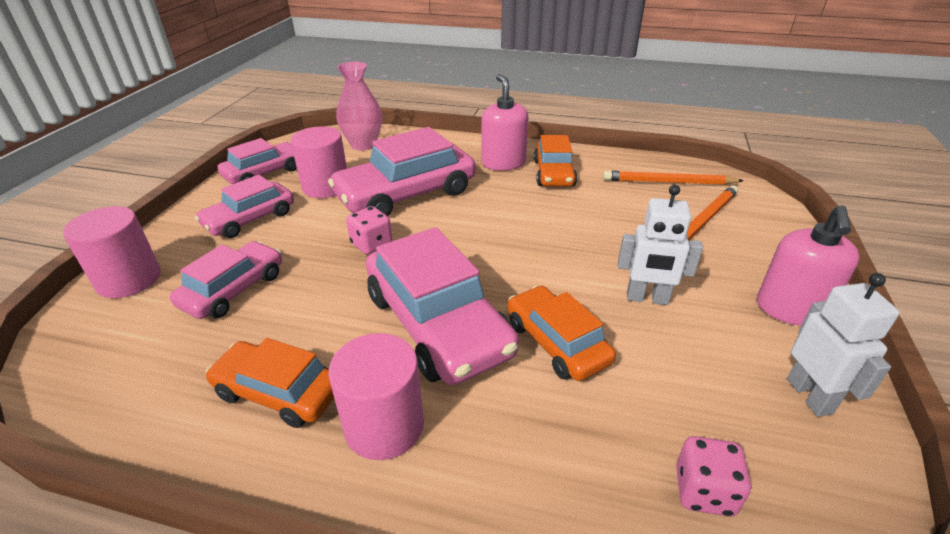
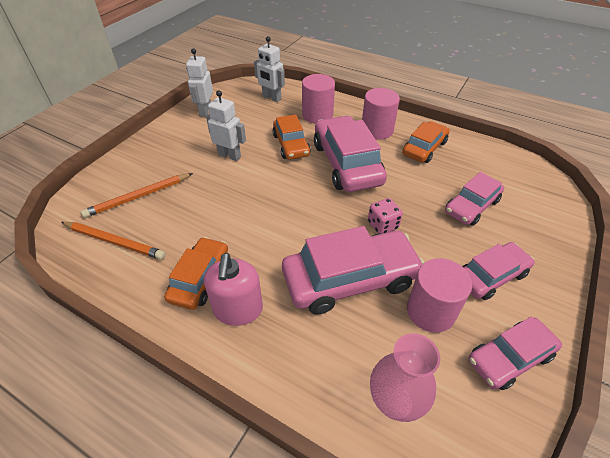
camera: 165 degrees left, 10 degrees up
(129, 279) = (551, 229): pink cylinder -> pink cylinder (317, 115)
(279, 392) = (424, 148): orange car -> orange car turned 90 degrees counterclockwise
(704, 491) = (271, 98): pink dice -> white robot
(790, 309) = (166, 138): pink soap dispenser -> none

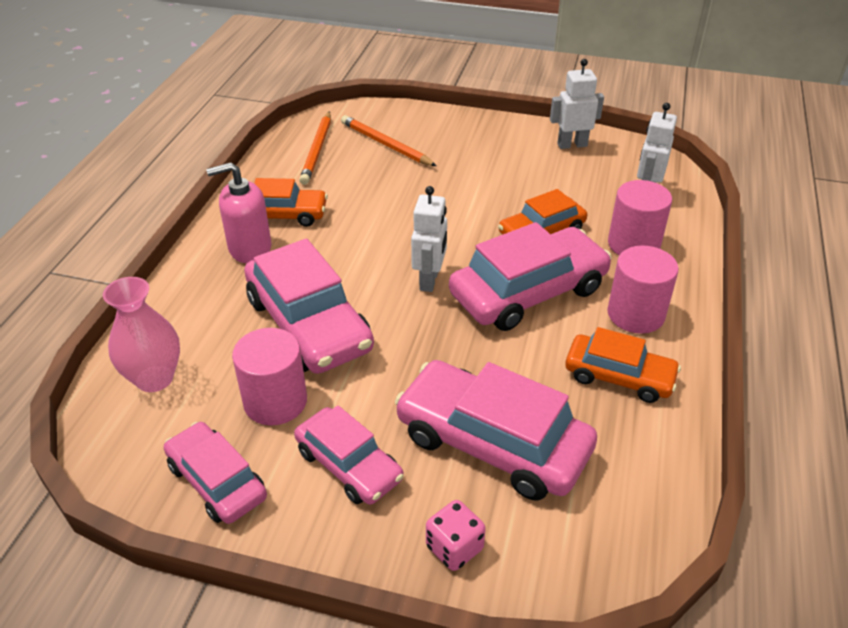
camera: 75 degrees right, 5 degrees down
(229, 155) = (489, 186): white robot -> white robot (429, 280)
(382, 225) = (412, 343): pink dice -> pink dice (454, 548)
(471, 206) = (492, 442): pink car -> pink car, size x1.66

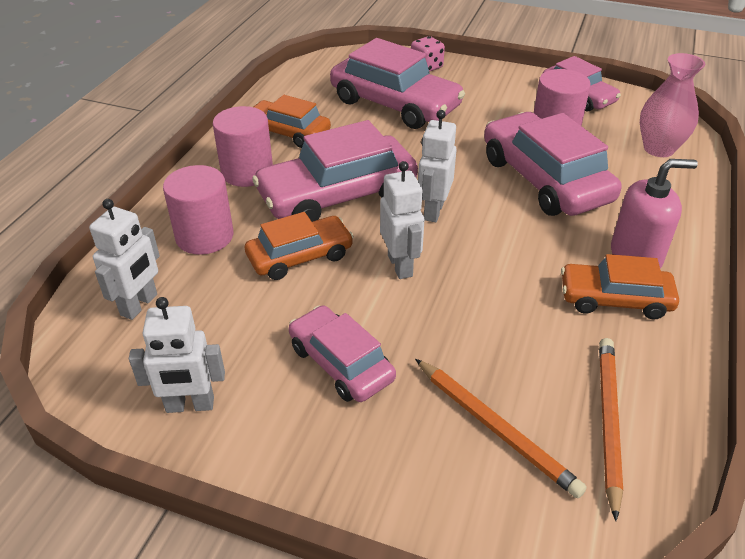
camera: 175 degrees left, 0 degrees up
(349, 465) = (493, 99): pink car -> pink car (341, 363)
(454, 229) = (400, 265): none -> white robot

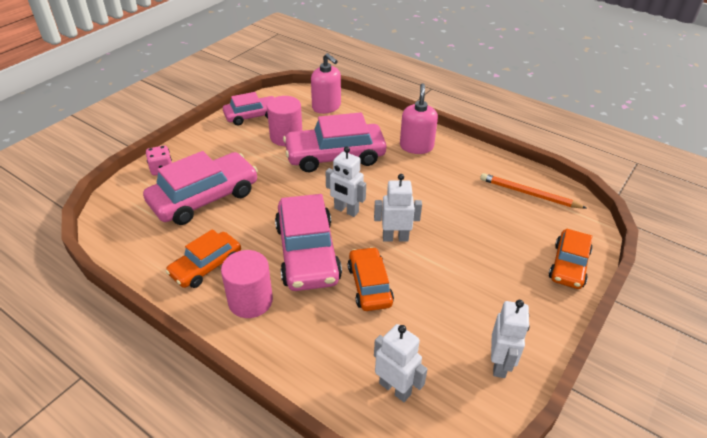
camera: 75 degrees left, 0 degrees up
(204, 236) = (325, 338): pink cylinder -> none
(341, 363) = (475, 283): pink car -> none
(495, 428) = (529, 232): orange pencil -> none
(614, 299) = (447, 164): orange car -> orange car (568, 265)
(658, 149) = (326, 107): pink vase -> pink soap dispenser

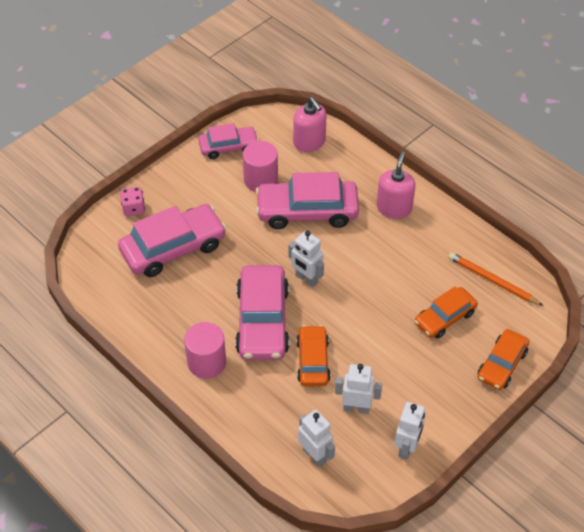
camera: 10 degrees right, 10 degrees up
(206, 266) = (171, 323): orange car -> orange car (444, 317)
(395, 238) = (347, 315): white robot -> white robot (356, 408)

